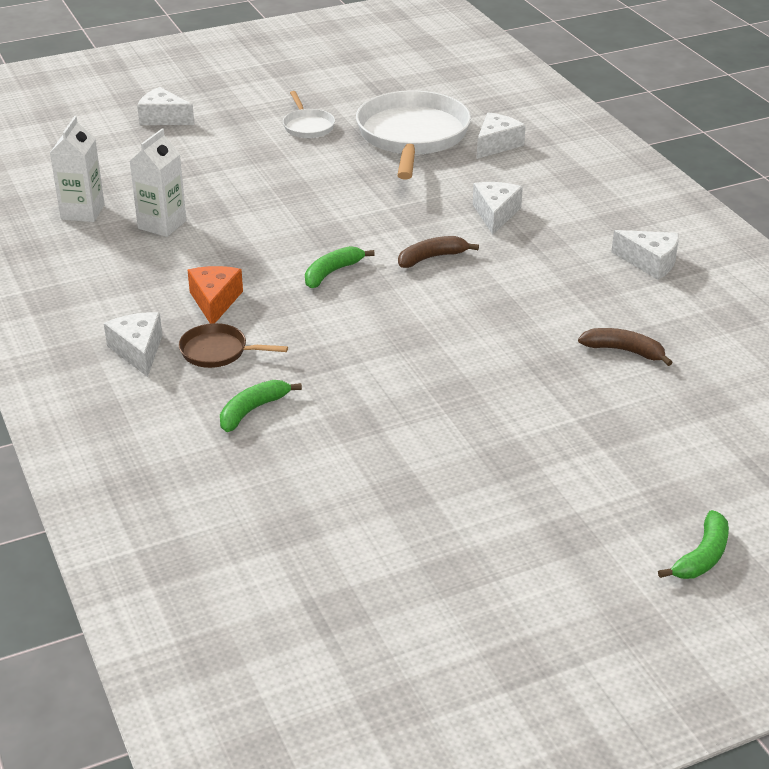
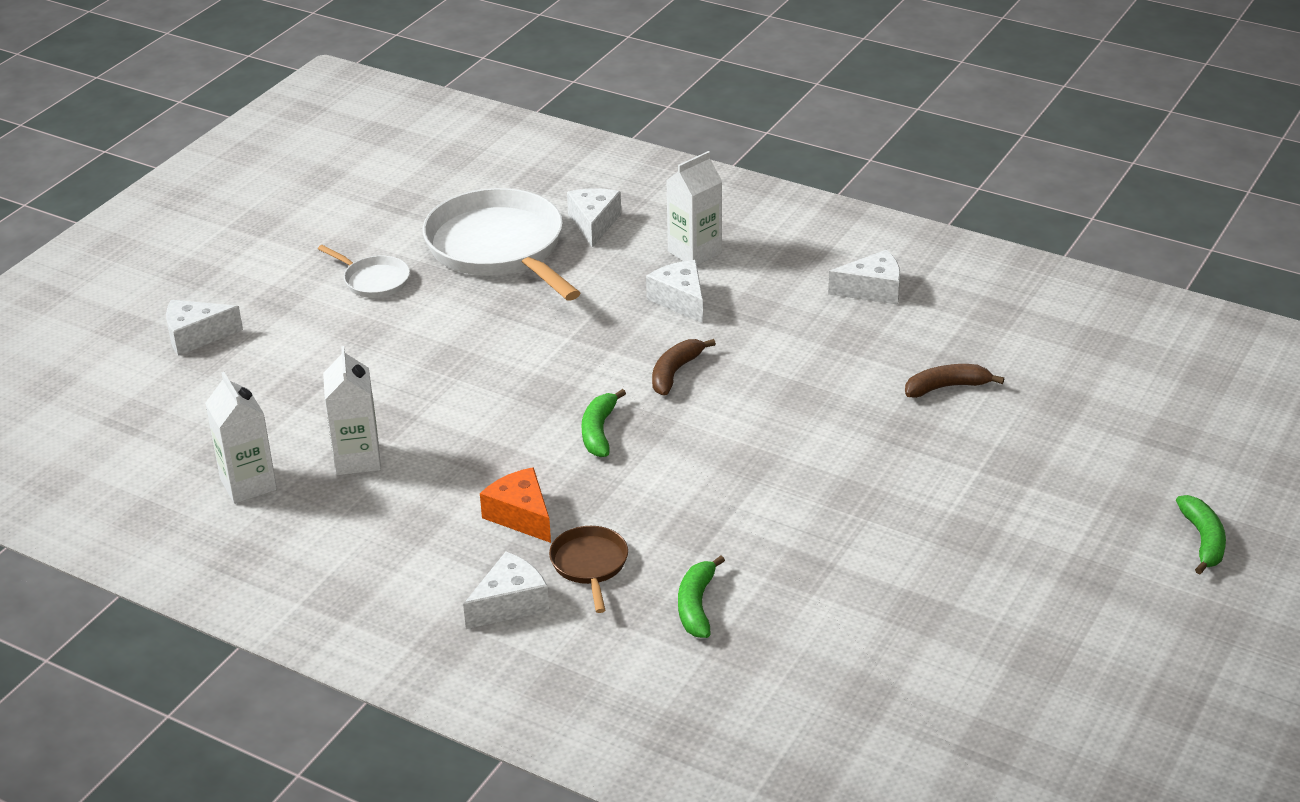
camera: 35 degrees left, 0 degrees up
(138, 351) = (510, 604): white cheese -> white cheese turned 105 degrees clockwise
(218, 351) = (590, 565): brown pan -> brown pan turned 105 degrees clockwise
(545, 188) = (694, 252): none -> white carton

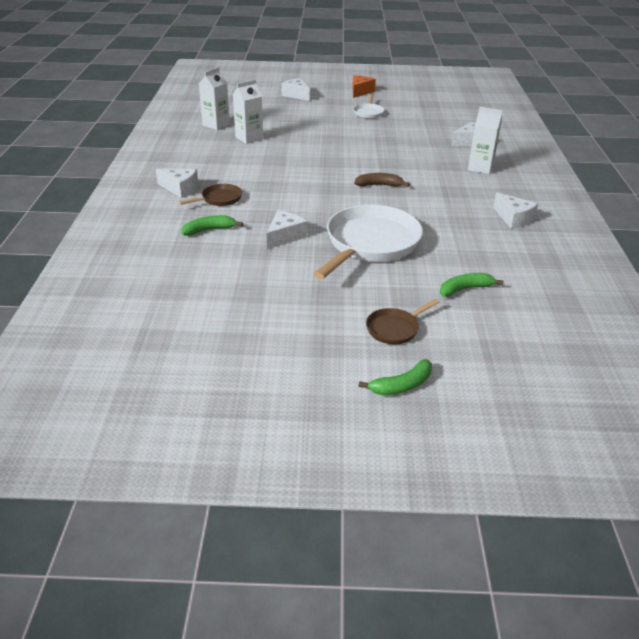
camera: 60 degrees right, 0 degrees up
(499, 248) = (423, 128): white pan -> white pan (370, 244)
(521, 516) = (241, 177): orange cheese -> orange cheese (360, 91)
(599, 431) = (316, 179): green banana -> green banana (465, 289)
(680, 300) = (437, 173): white cheese -> white cheese (284, 236)
(946, 387) = (454, 259): brown banana -> none
(1083, 503) = (394, 328): none -> brown pan

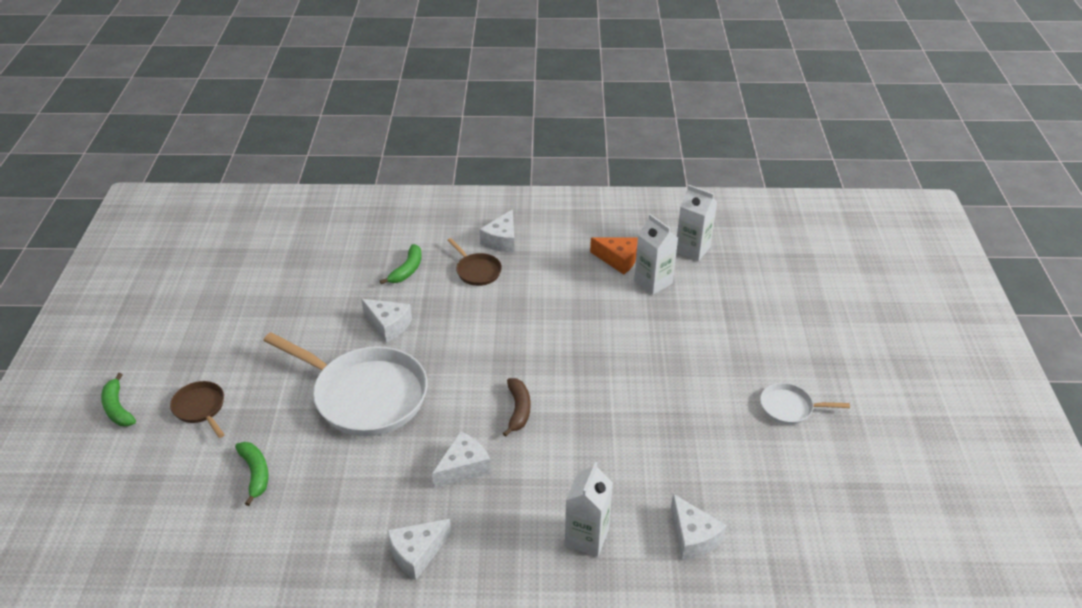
camera: 90 degrees right, 5 degrees up
(209, 230) = (407, 270): green banana -> green banana turned 45 degrees clockwise
(296, 95) = (839, 321): white cheese -> white cheese (463, 468)
(360, 91) = (890, 400): orange cheese -> orange cheese (618, 260)

